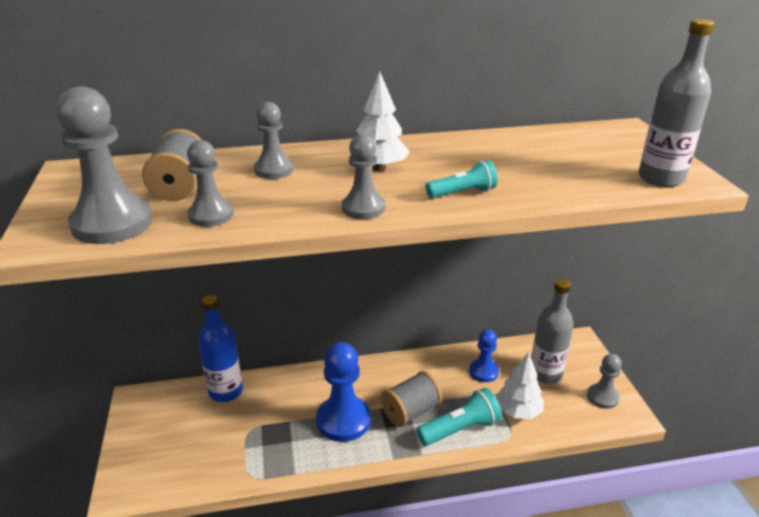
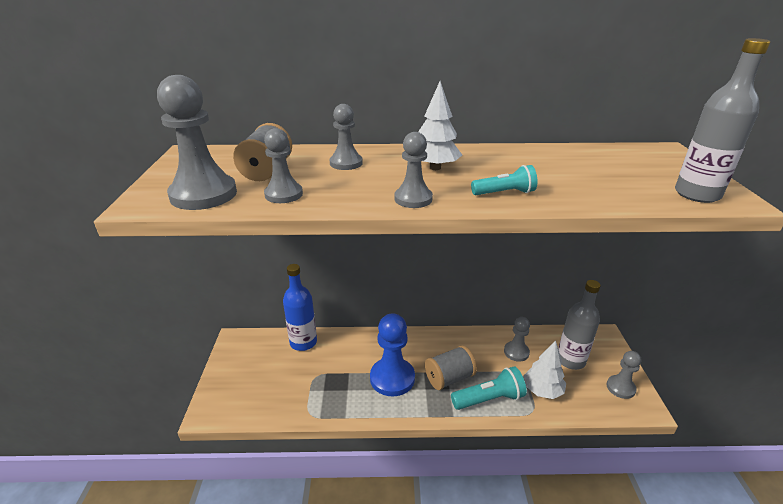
camera: 10 degrees right, 0 degrees up
(483, 372) = (516, 352): blue pawn -> grey pawn

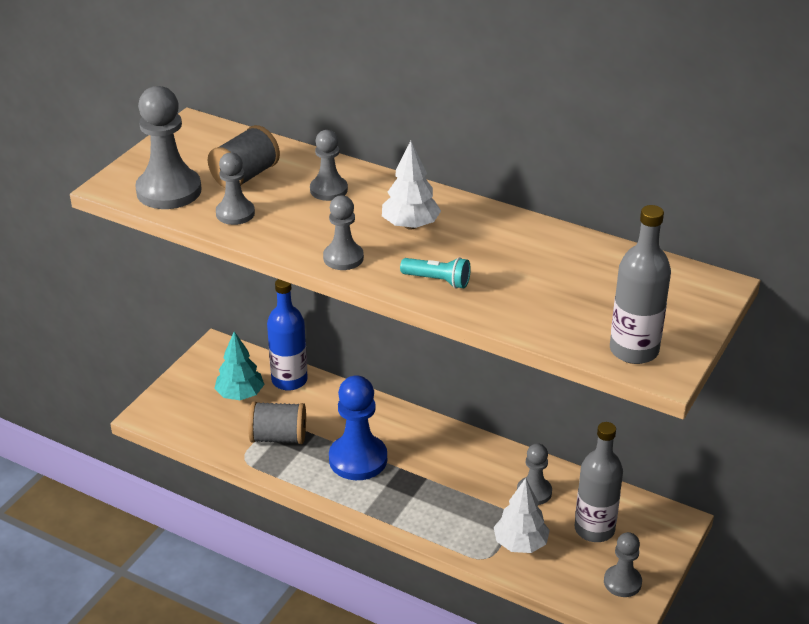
camera: 30 degrees right, 5 degrees up
(274, 366) = (240, 395): none -> turquoise tree
(449, 378) = (423, 486): grey spool -> grey spool (278, 437)
(489, 399) = (448, 525): turquoise flashlight -> none

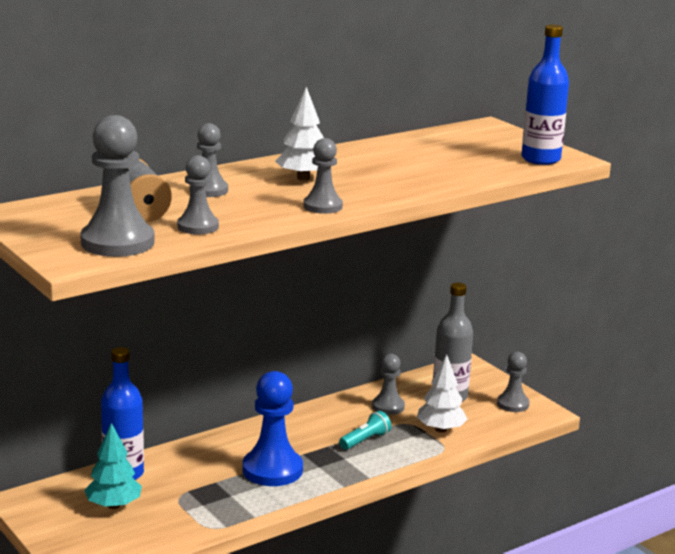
camera: 65 degrees left, 15 degrees down
(278, 437) = (200, 501): grey spool -> none
(437, 281) = (393, 187): turquoise flashlight -> turquoise flashlight (365, 440)
(634, 350) = (540, 159): grey bottle -> blue bottle

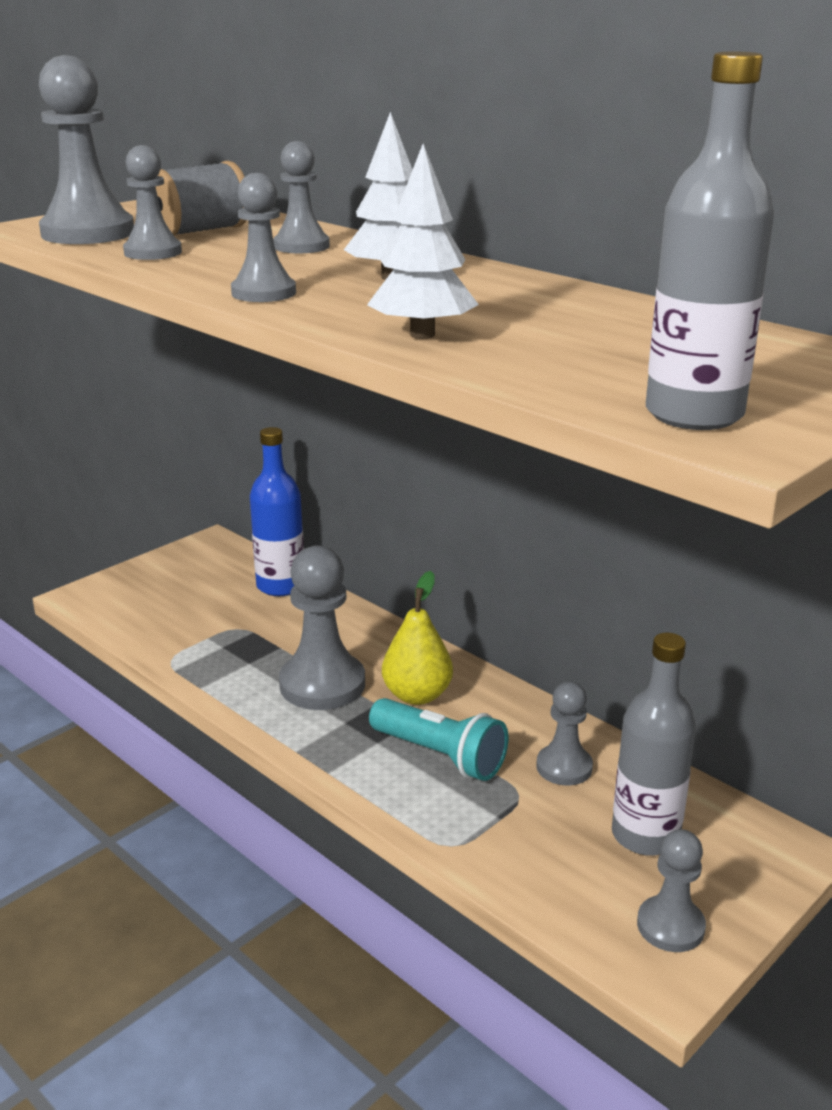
camera: 80 degrees right, 5 degrees up
(113, 505) = (209, 592): turquoise tree -> none
(272, 470) = (322, 684): blue pawn -> grey pawn
(299, 439) = (417, 695): none -> yellow pear
(365, 440) = (439, 755): turquoise flashlight -> turquoise flashlight, size x1.56
(440, 429) = (516, 834): white tree -> white tree (422, 335)
(540, 159) = (694, 414): blue bottle -> grey bottle

